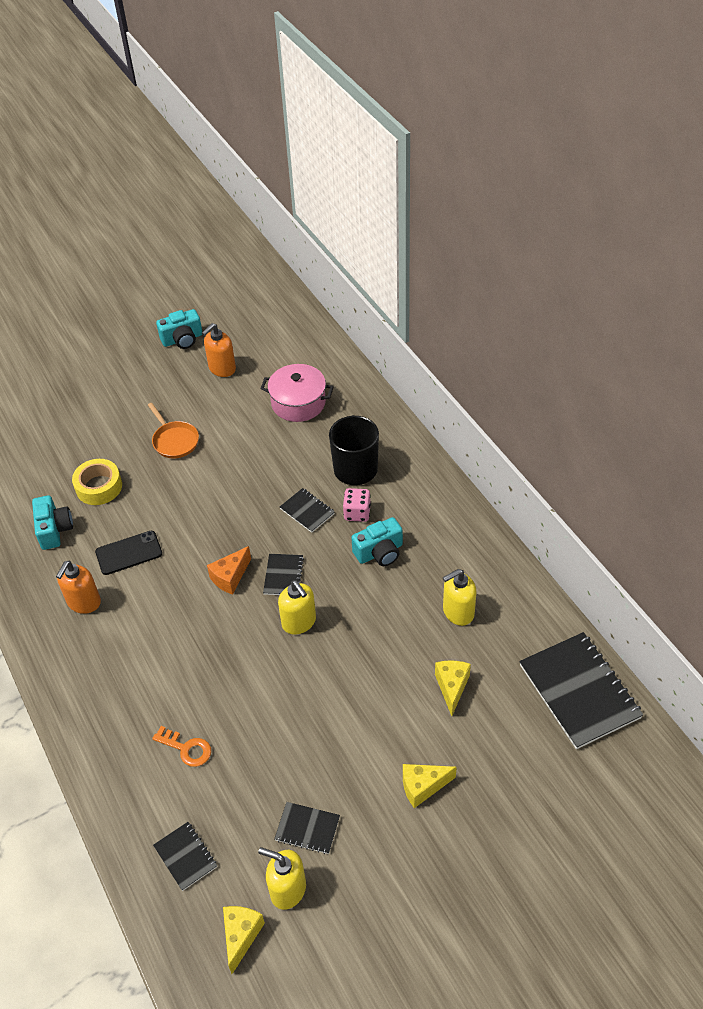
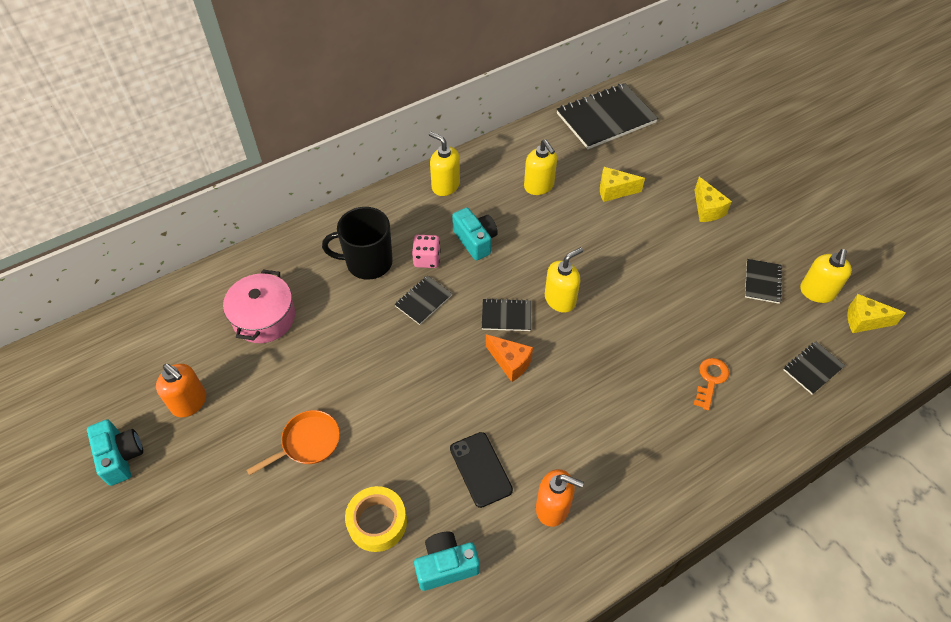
camera: 95 degrees left, 5 degrees up
(456, 527) = (445, 186): none -> yellow soap dispenser

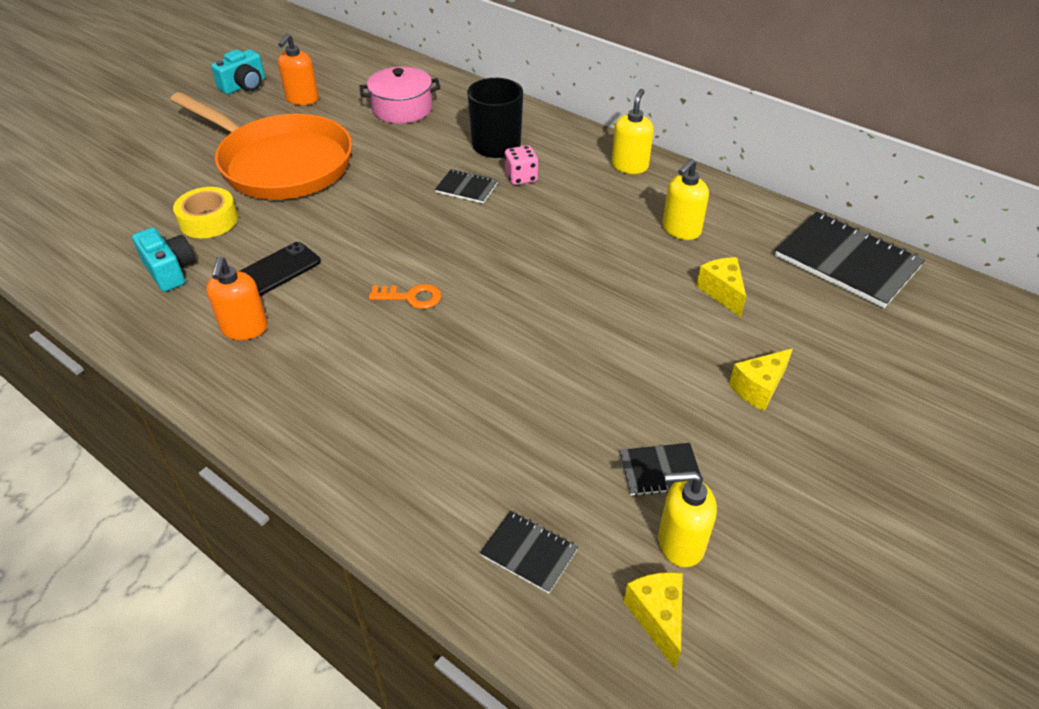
camera: 70 degrees right, 10 degrees down
(307, 442) = (280, 164): orange pan -> orange pan, size x2.42
(475, 241) = (566, 203): turquoise camera -> none
(506, 316) = (475, 246): black notebook -> none
(510, 363) = (415, 261): orange cheese -> none
(560, 300) = (519, 280): yellow soap dispenser -> none
(710, 380) = (460, 436): orange key -> orange key (411, 297)

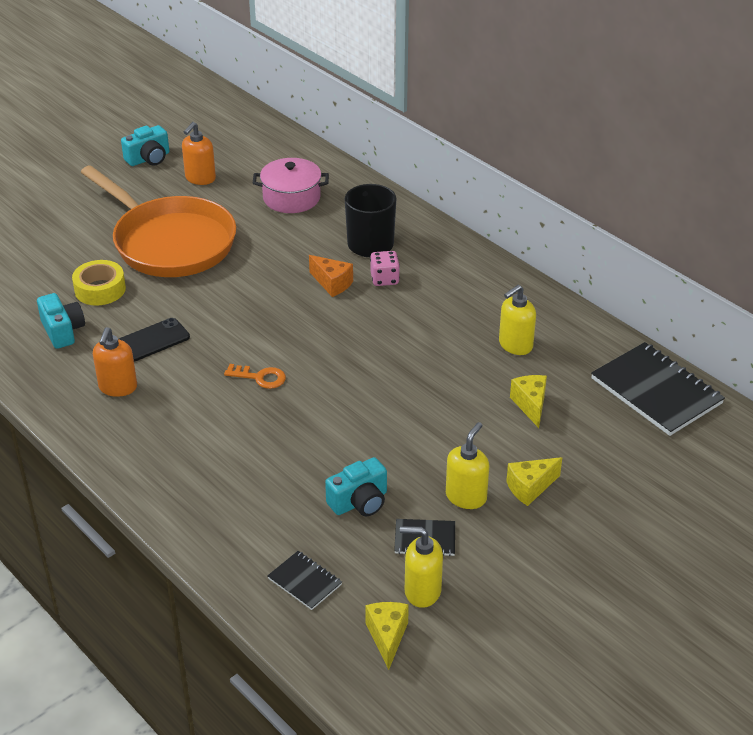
camera: 10 degrees right, 5 degrees down
(466, 188) = (332, 284): black notebook -> orange cheese
(567, 433) = (359, 502): none -> turquoise camera
(629, 166) = (489, 278): yellow soap dispenser -> yellow soap dispenser (466, 497)

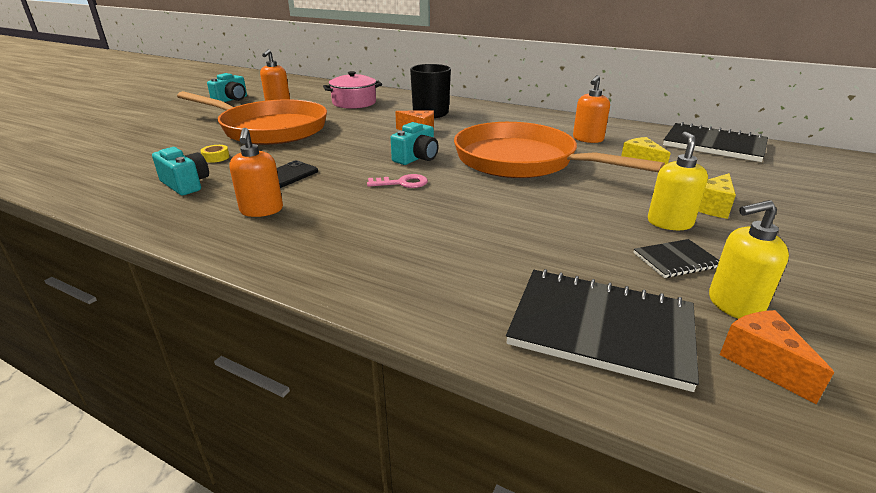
camera: 20 degrees left, 10 degrees down
(100, 289) = (216, 157): yellow tape -> yellow tape, size x0.54
(260, 377) = (402, 183): orange key -> pink key
(304, 581) = (601, 328): black notebook -> black notebook, size x2.03
(359, 502) = (580, 245): turquoise camera -> turquoise camera (416, 158)
(384, 279) = (456, 125): pink dice -> none
(387, 637) = (762, 363): yellow cheese -> orange cheese
(404, 369) = (521, 161): none -> orange pan
(515, 345) = (587, 139): yellow soap dispenser -> orange soap dispenser

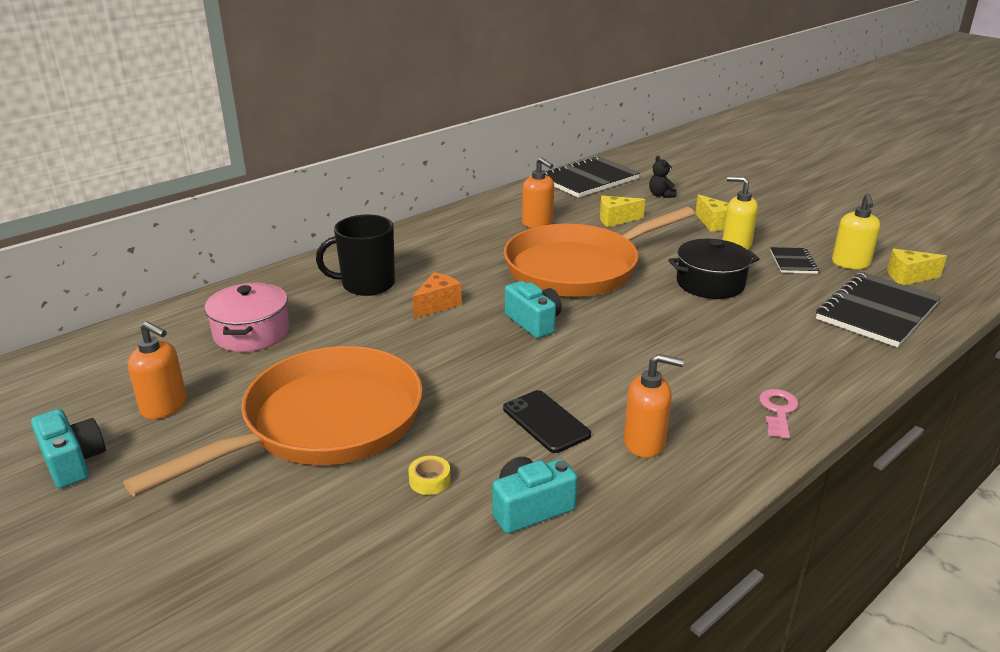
camera: 70 degrees left, 0 degrees up
(402, 183) = (605, 343): pink key -> pink key (778, 411)
(556, 215) = (710, 283): none -> black pot
(738, 176) = (661, 195): none -> black teddy bear
(762, 363) = (908, 277): orange cheese -> yellow cheese

